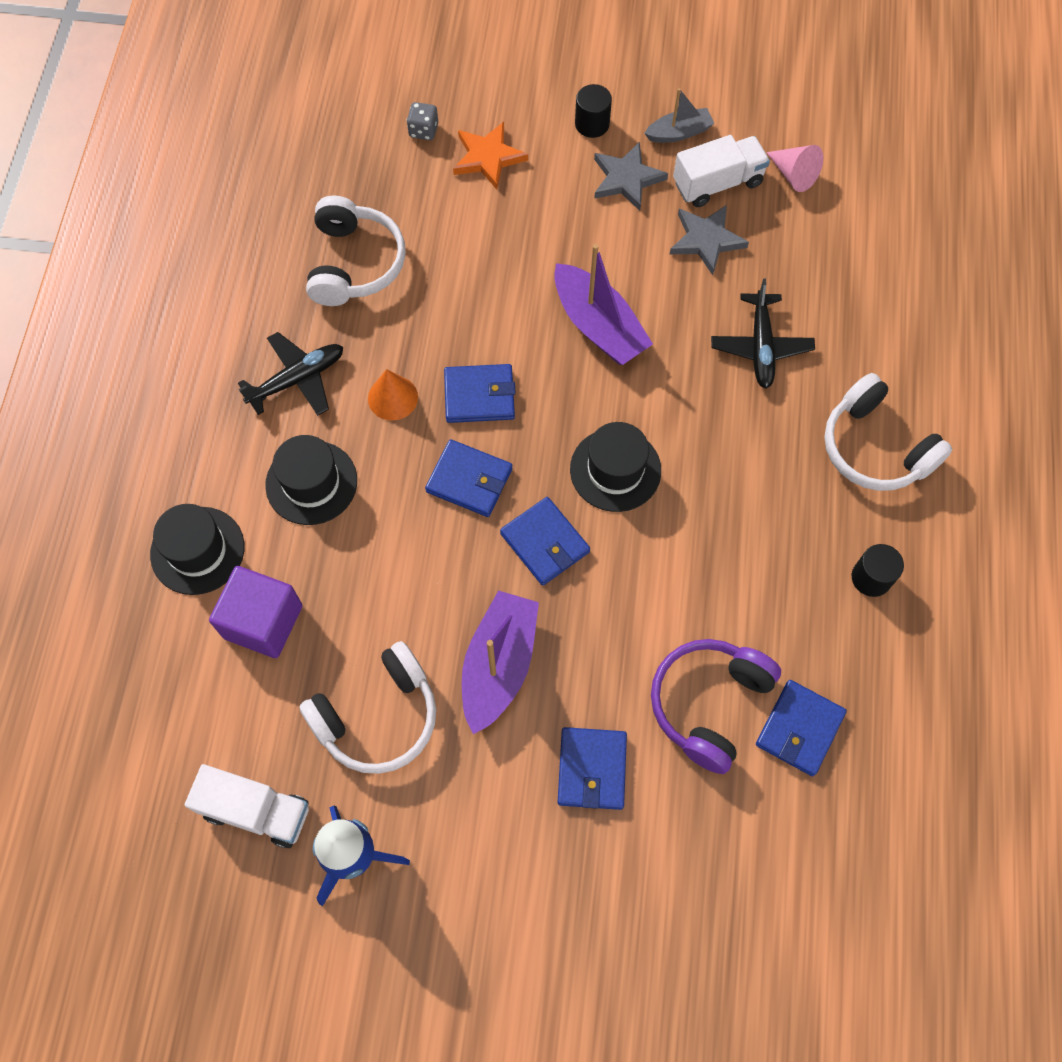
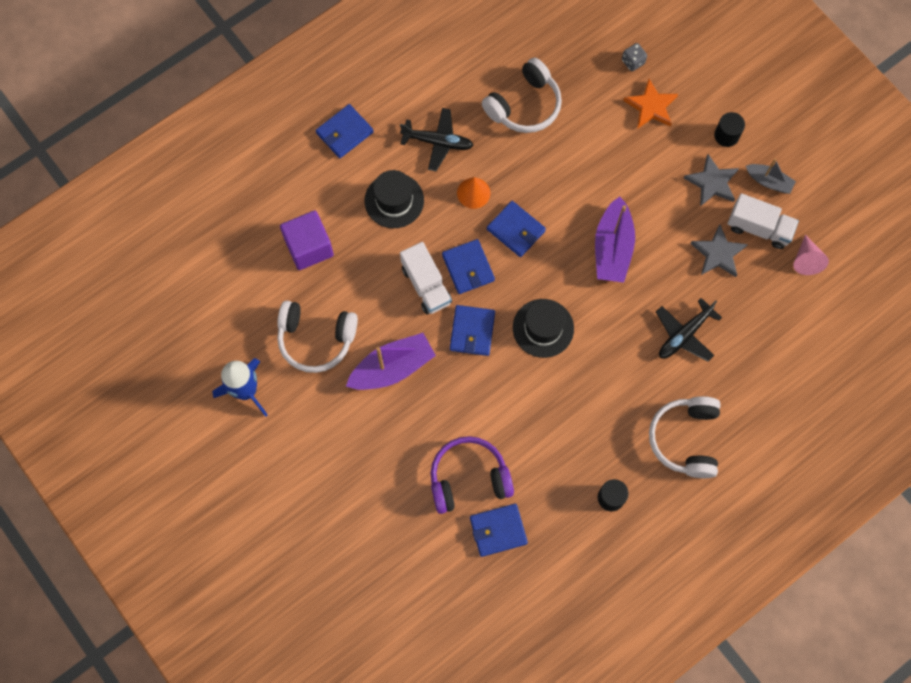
camera: 45 degrees right, 5 degrees up
(197, 550) = (312, 186): black hat -> none
(256, 811) = (225, 330): white truck -> white truck (426, 285)
(592, 769) = (385, 454): blue wallet -> blue wallet (344, 133)

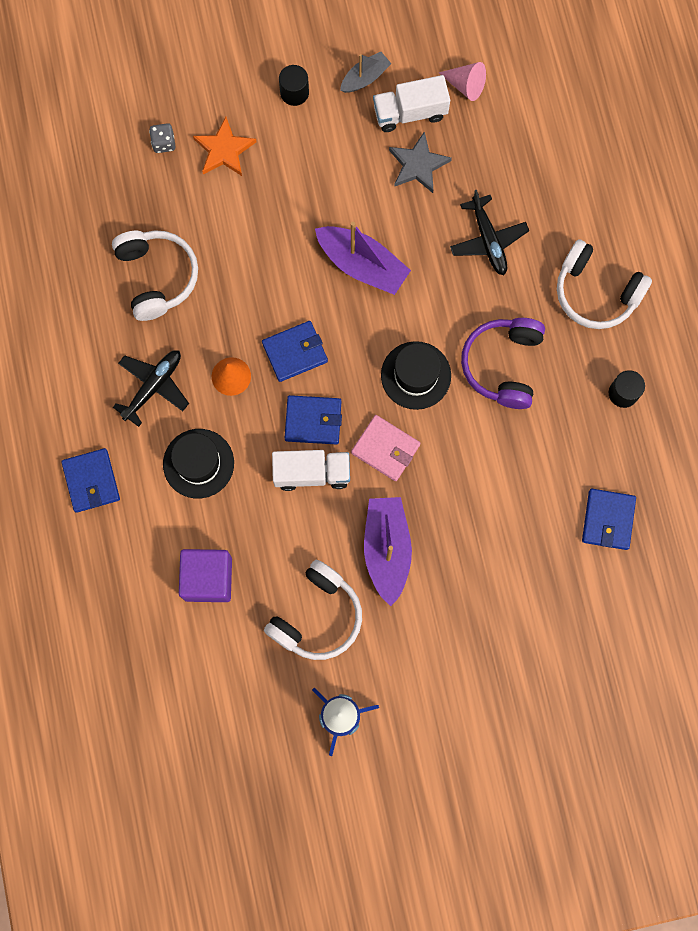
camera: 65 degrees left, 5 degrees up
(468, 478) = (541, 524): purple headphones -> purple headphones (503, 365)
(472, 331) = (385, 449): blue wallet -> pink wallet
(712, 182) = (339, 132): grey star -> none
(759, 228) = (410, 112): white truck -> white truck turned 150 degrees counterclockwise

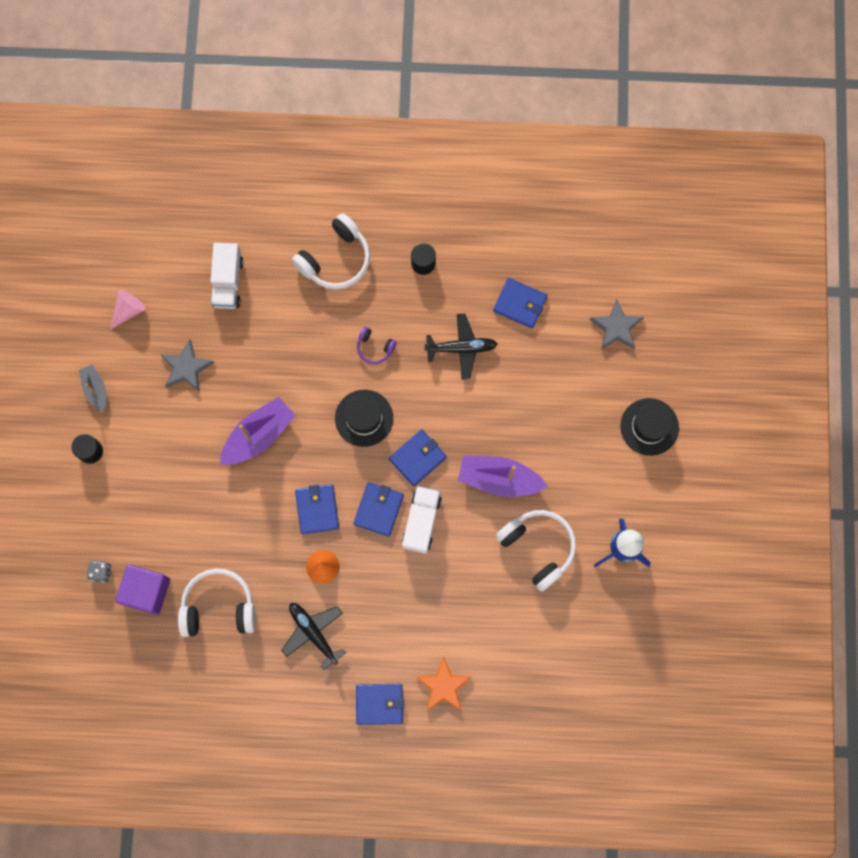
camera: 75 degrees left, 0 degrees up
(198, 463) = (388, 611): black hat -> black hat (649, 427)
(208, 578) = (485, 627): purple cube -> purple cube (147, 591)
(224, 150) = (123, 523): orange star -> orange star (443, 686)
(385, 449) = (417, 458): pink wallet -> blue wallet
(410, 112) = (138, 361): white truck -> white truck (228, 282)
(488, 240) = (267, 330): black plane -> black plane (461, 348)
(503, 365) = (374, 348): purple headphones -> purple headphones, size x0.51
(615, 644) = (616, 327): none -> grey star

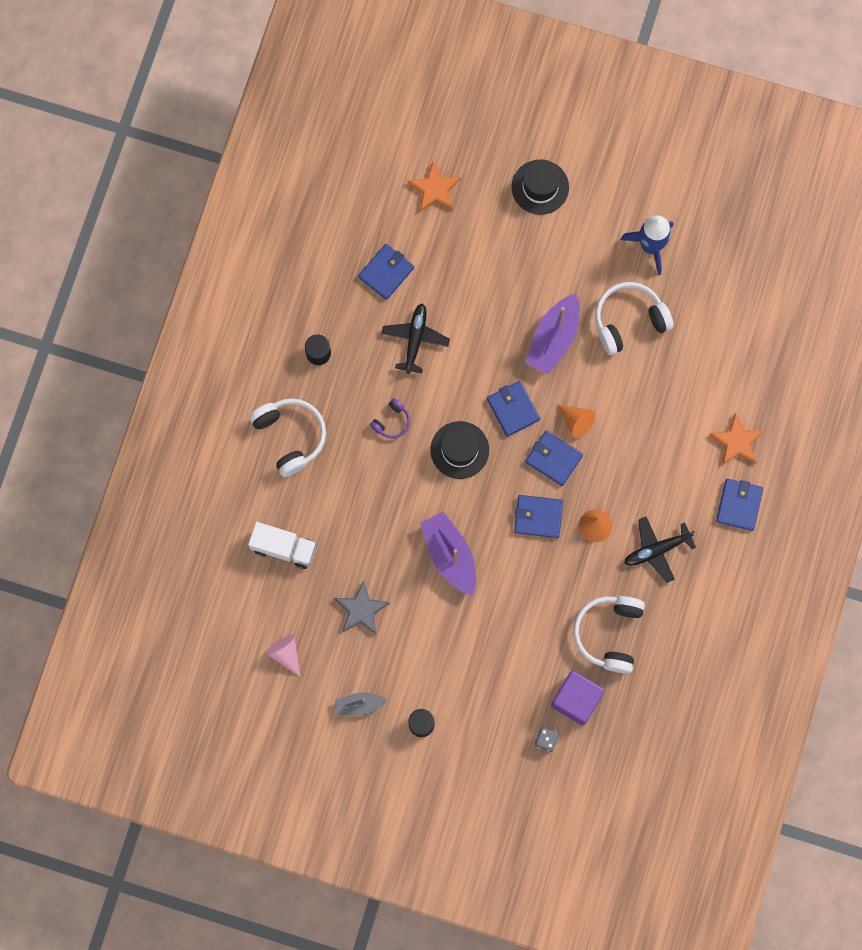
camera: 75 degrees left, 0 degrees up
(421, 522) = (576, 422): white truck -> orange cone
(616, 327) = (434, 189): grey star -> orange star

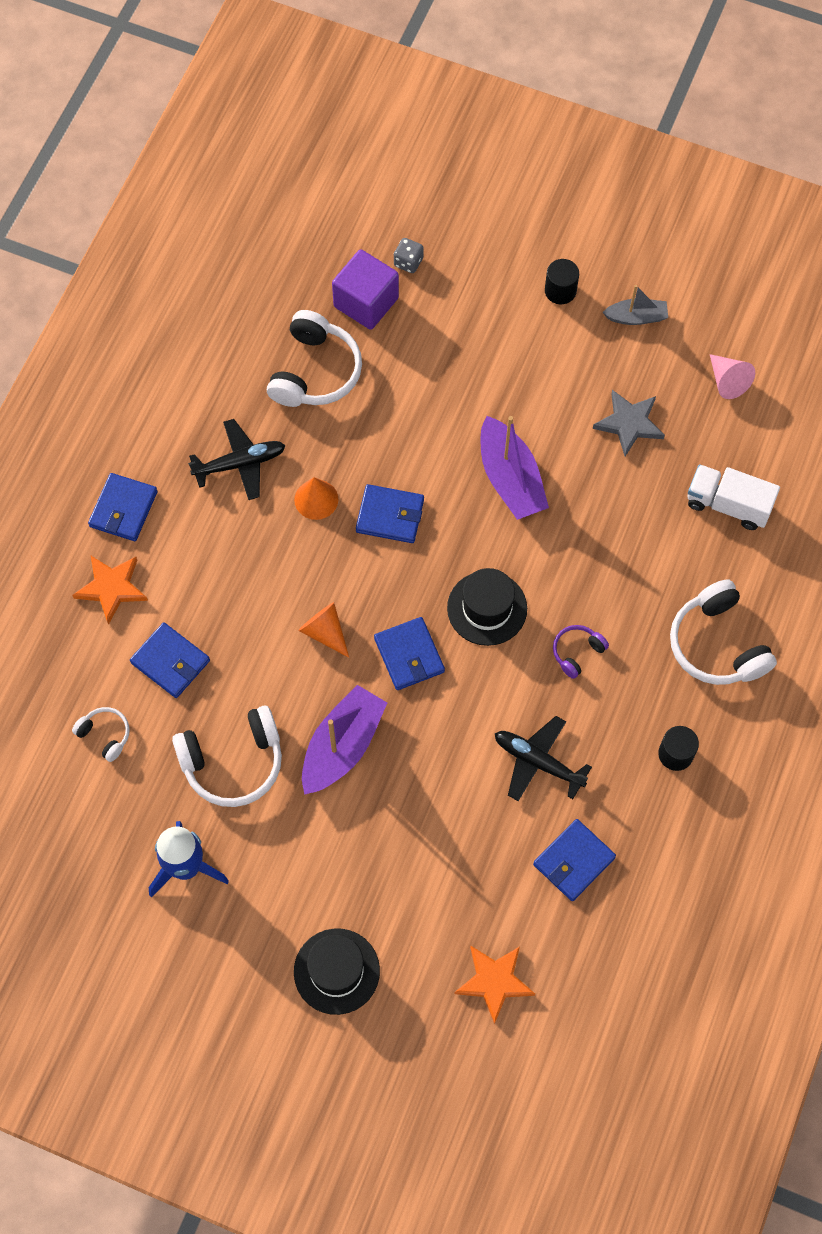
camera: 175 degrees left, 10 degrees down
(415, 339) = (538, 762): black plane -> black plane turned 105 degrees clockwise
(553, 459) = (361, 586): blue wallet -> blue wallet (170, 662)
(722, 332) = (105, 735): none -> white headphones

